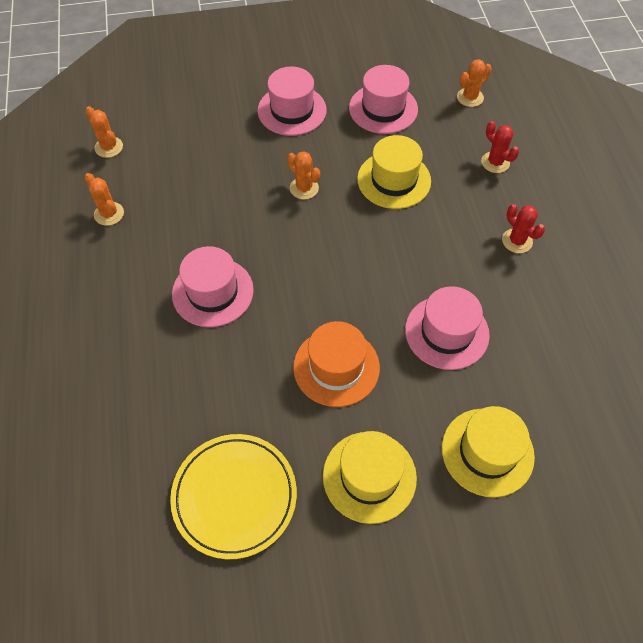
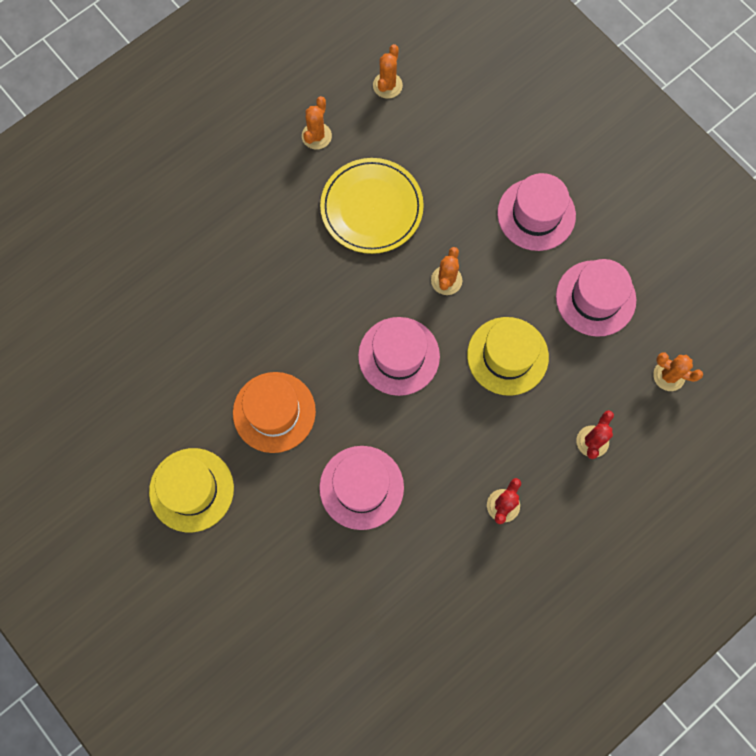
camera: 60 degrees right, 15 degrees up
(212, 292) = (288, 270): pink hat -> pink hat (399, 356)
(234, 496) = (122, 397): yellow plate -> yellow plate (371, 208)
(487, 452) = (263, 574): yellow hat -> none

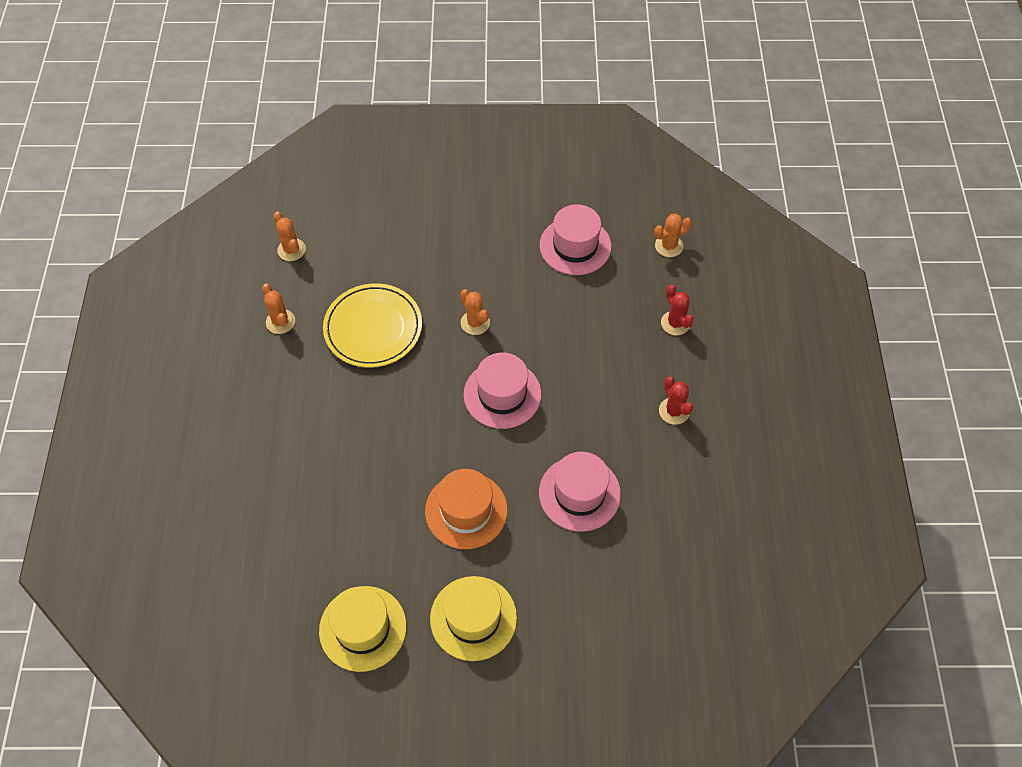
camera: 50 degrees left, 15 degrees down
(507, 356) = (567, 327): yellow hat -> yellow hat (363, 628)
(536, 214) = (481, 235): pink hat -> none

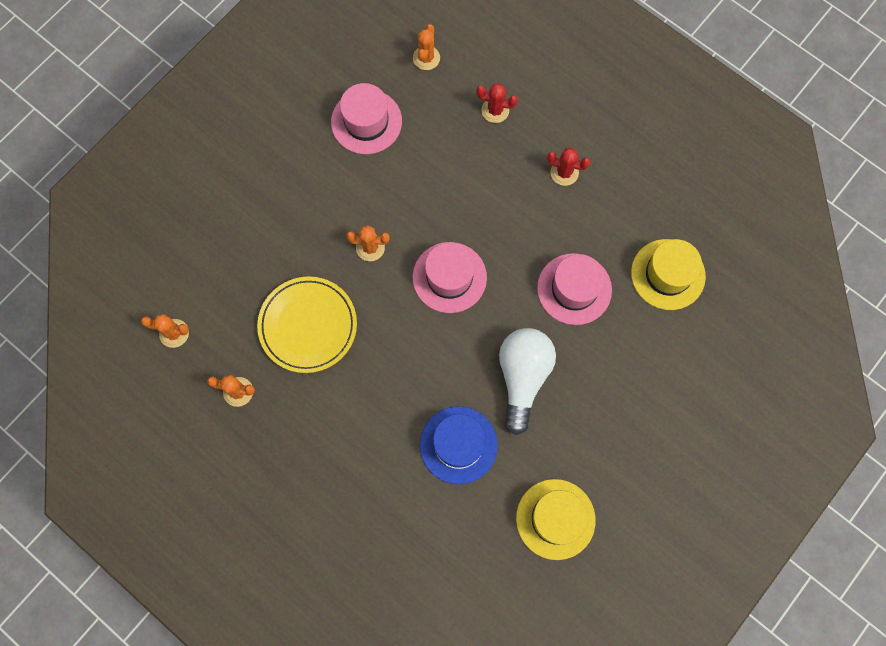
camera: 50 degrees left, 15 degrees up
(366, 504) = (458, 445): none -> blue hat
(466, 510) = (523, 377): orange hat -> white light bulb
(473, 618) = (609, 436): yellow hat -> yellow hat (668, 274)

